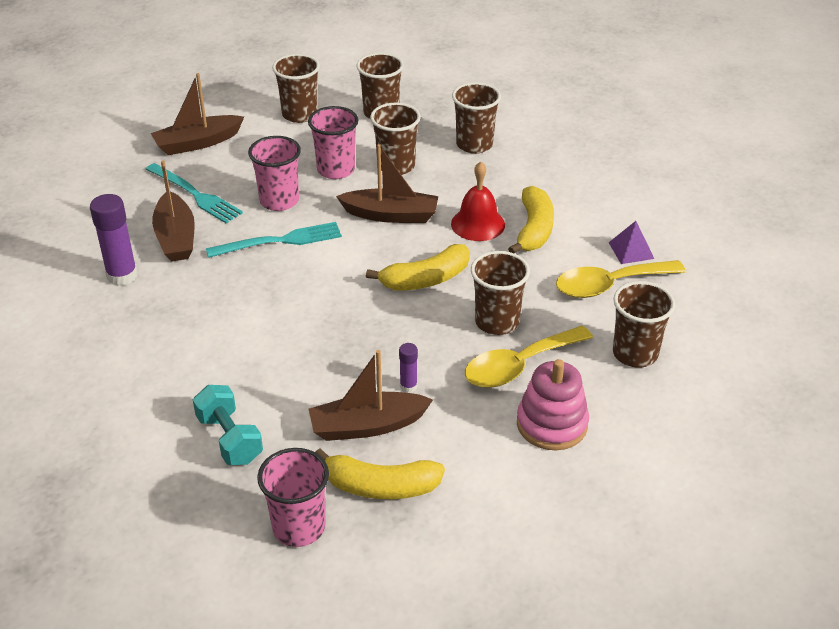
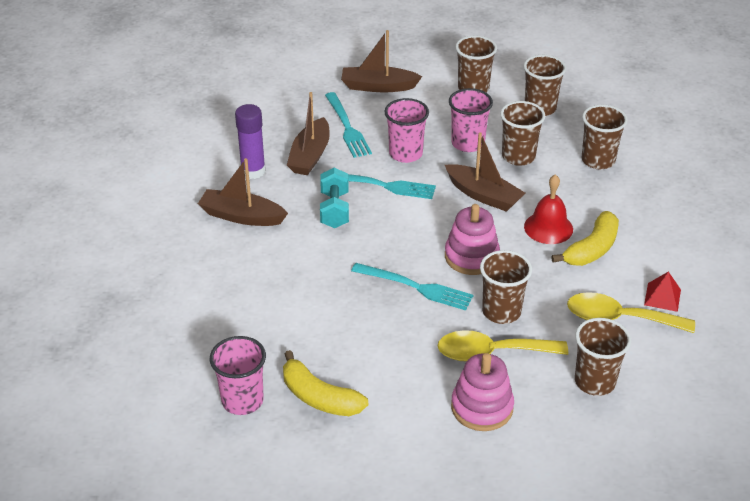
camera: 30 degrees right, 0 degrees up
(229, 439) = (241, 319): turquoise dumbbell -> turquoise dumbbell (334, 210)
(367, 426) = (343, 350): brown boat -> brown boat (242, 216)
(395, 330) = (417, 287): none -> turquoise fork
(408, 386) = (395, 333): purple glue stick -> none
(426, 279) = (471, 257): yellow banana -> pink stacking toy
(631, 250) = (662, 297): purple pyramid -> red pyramid

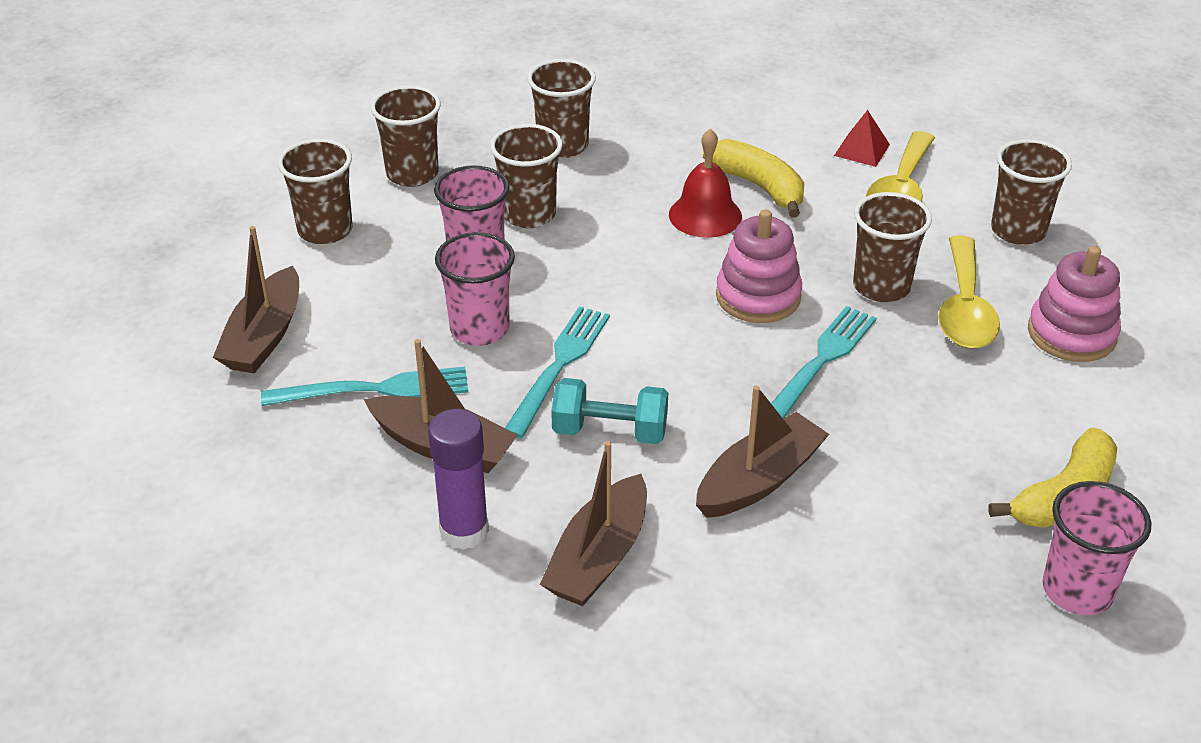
camera: 80 degrees left, 0 degrees up
(483, 195) = (614, 263): brown boat -> brown boat (759, 480)

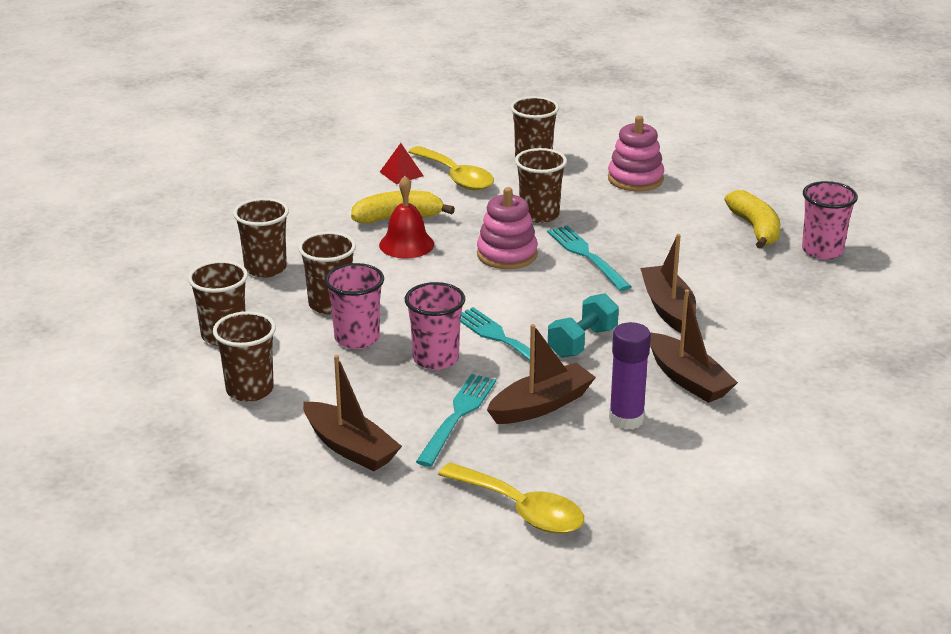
camera: 60 degrees left, 10 degrees down
(964, 309) = (584, 199): yellow spoon -> yellow spoon (521, 510)

